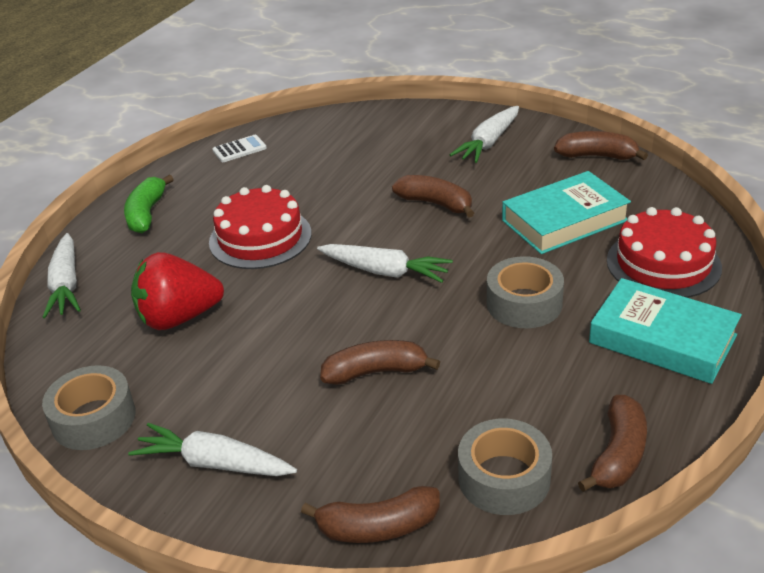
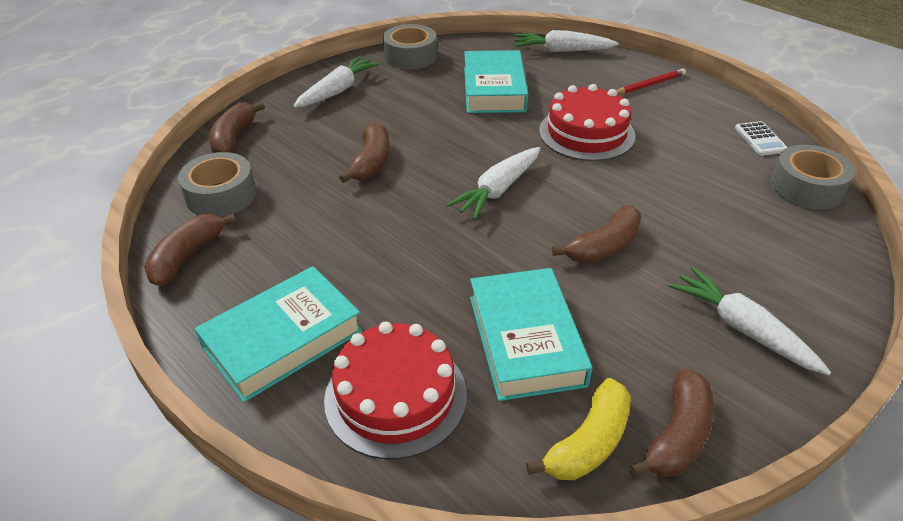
camera: 105 degrees right, 5 degrees up
(147, 214) = (650, 84): green banana -> red pencil
(179, 318) = (494, 89): red strawberry -> turquoise book
(524, 303) = (398, 261): grey tape -> grey tape (806, 187)
(618, 454) = (187, 257): brown banana -> brown banana turned 75 degrees clockwise
(629, 183) = (588, 442): none -> yellow banana

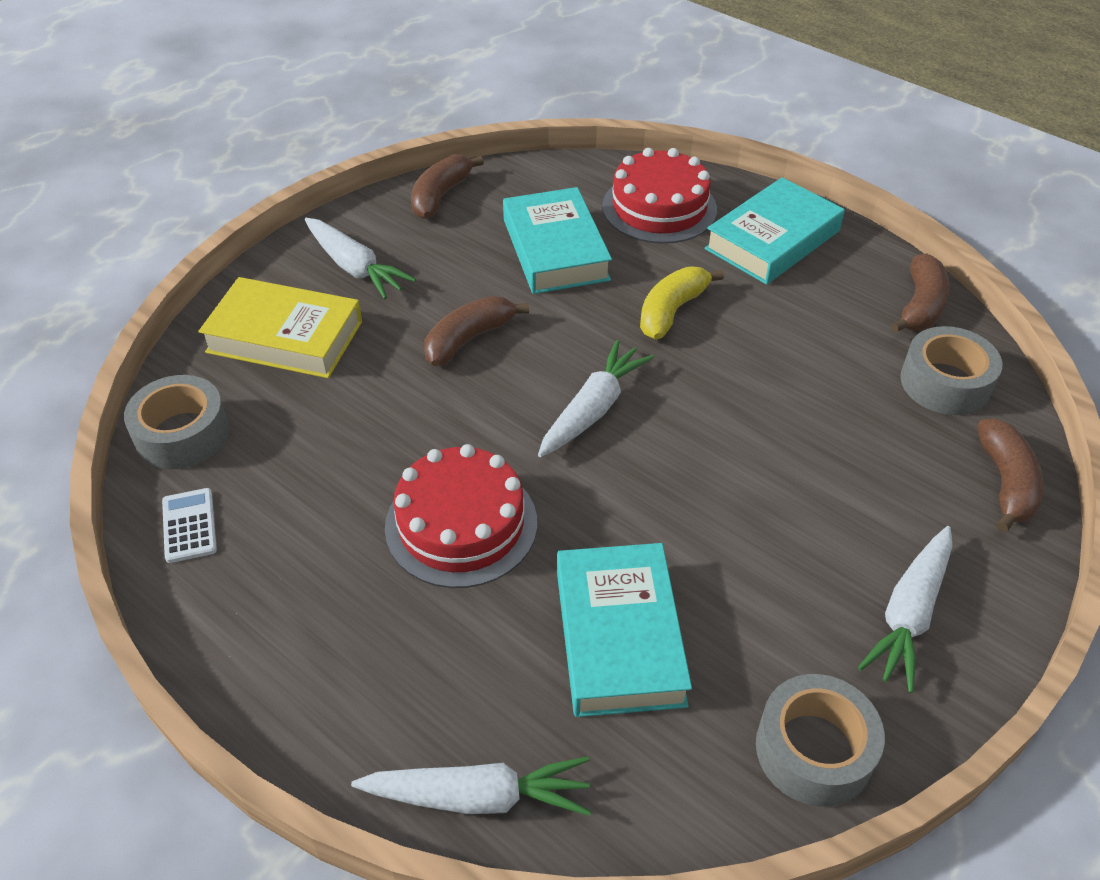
camera: 175 degrees right, 5 degrees up
(371, 162) = (777, 448): brown banana -> none
(588, 442) = (508, 189): yellow banana -> yellow banana (671, 311)
(650, 84) = (317, 669): red pencil -> none
(772, 257) = (285, 337): none -> yellow book

